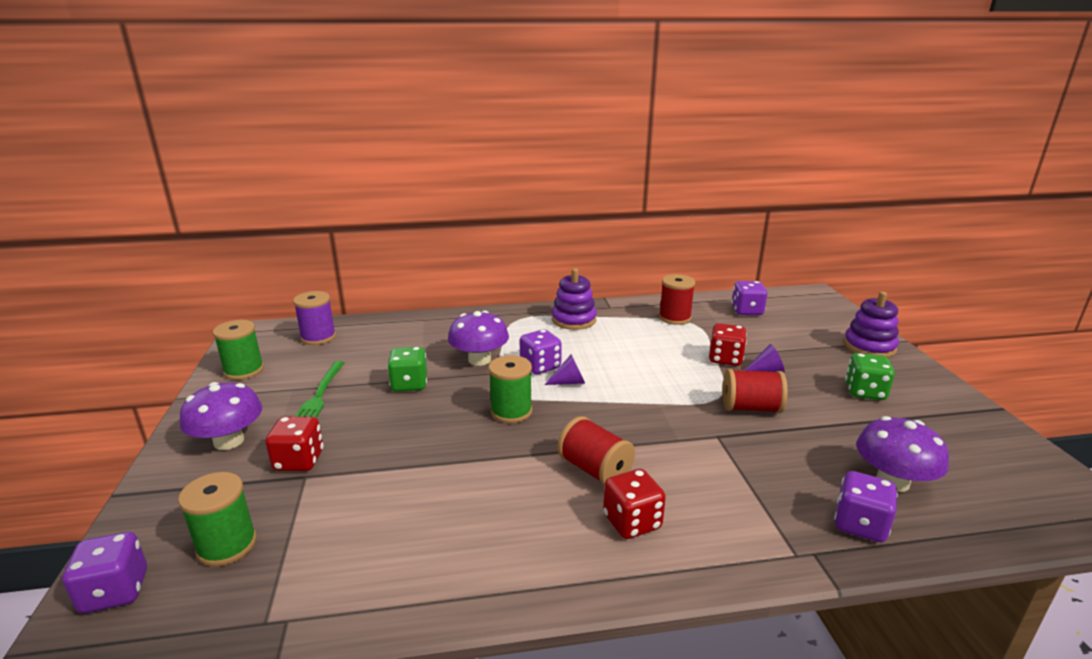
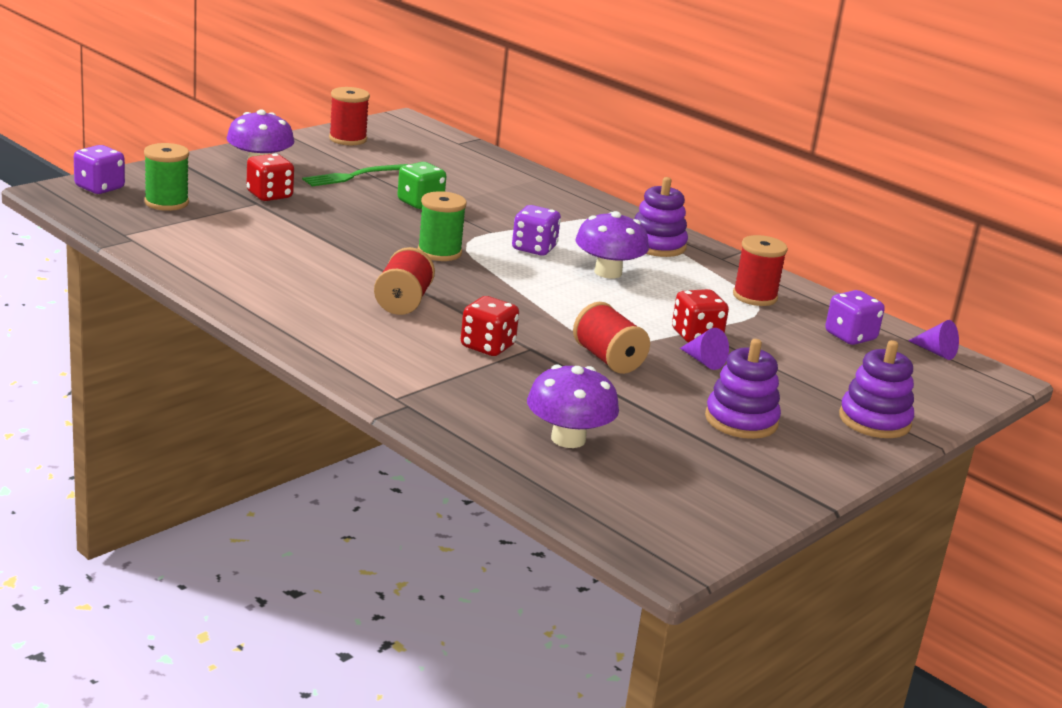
camera: 50 degrees right, 0 degrees up
(244, 370) = (348, 139): green spool -> red spool
(318, 337) = (437, 147): purple spool -> none
(479, 360) = (504, 220): purple mushroom -> purple mushroom (608, 272)
(569, 382) = (525, 267): purple cone -> purple cone (935, 352)
(632, 522) = (354, 327): red dice -> red dice (487, 346)
(860, 525) = (473, 424): purple dice -> none
(865, 392) = (741, 420): green dice -> purple stacking toy

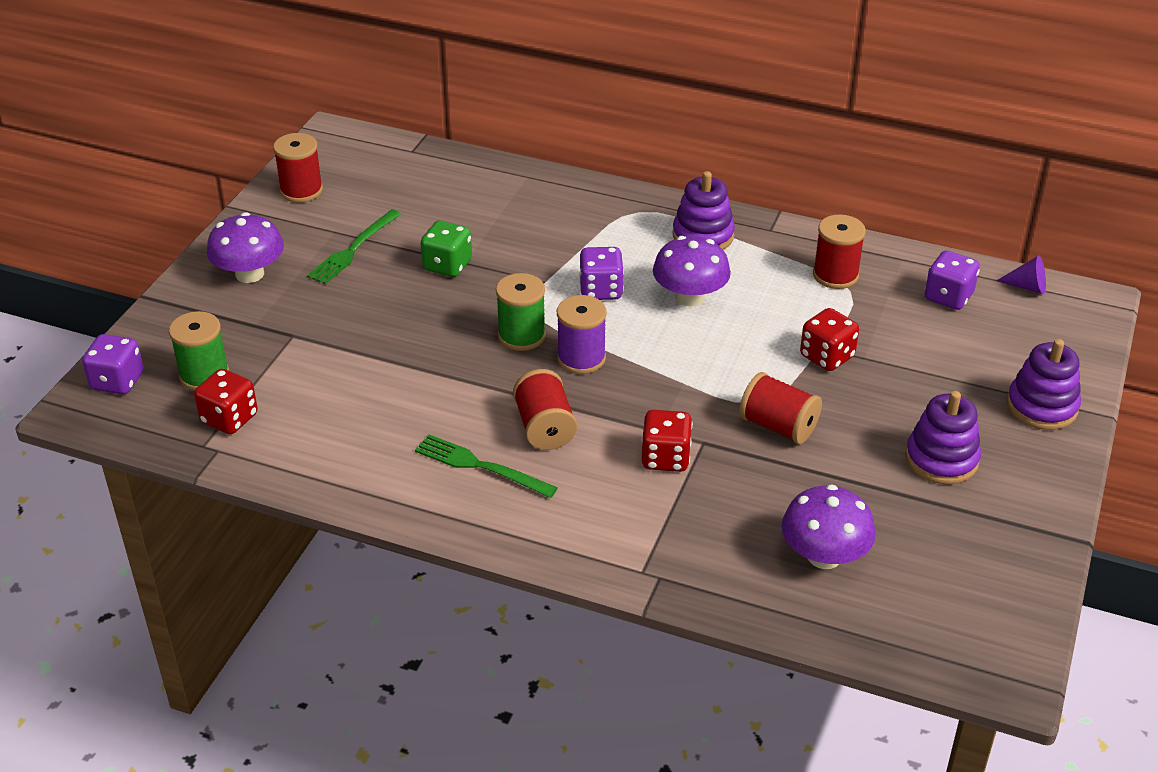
camera: 20 degrees left, 15 degrees up
(269, 195) = (296, 317): red dice -> red dice (229, 419)
(326, 305) = (480, 466): none -> green fork
(476, 277) = (581, 358): none -> purple spool
(703, 361) = (857, 390): purple cone -> none

